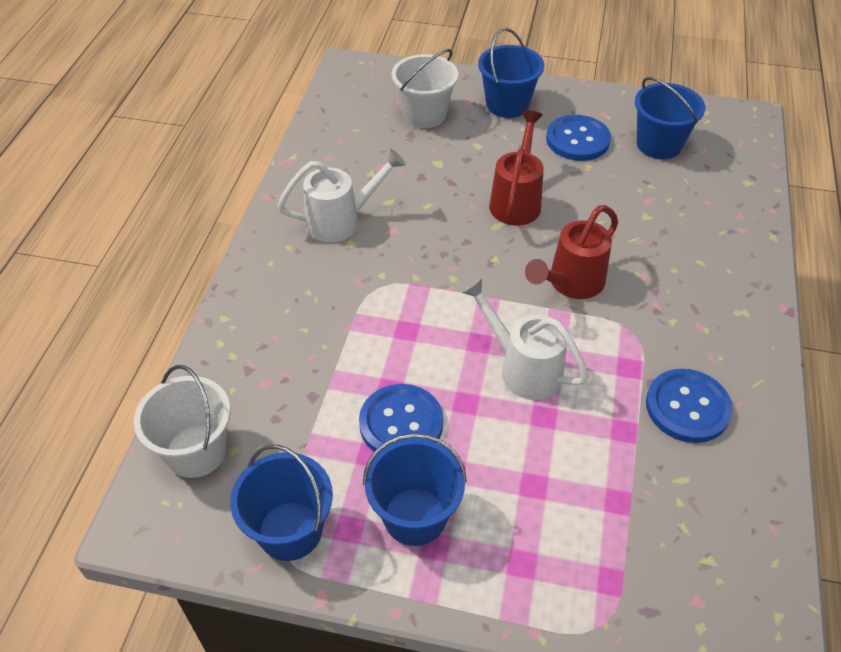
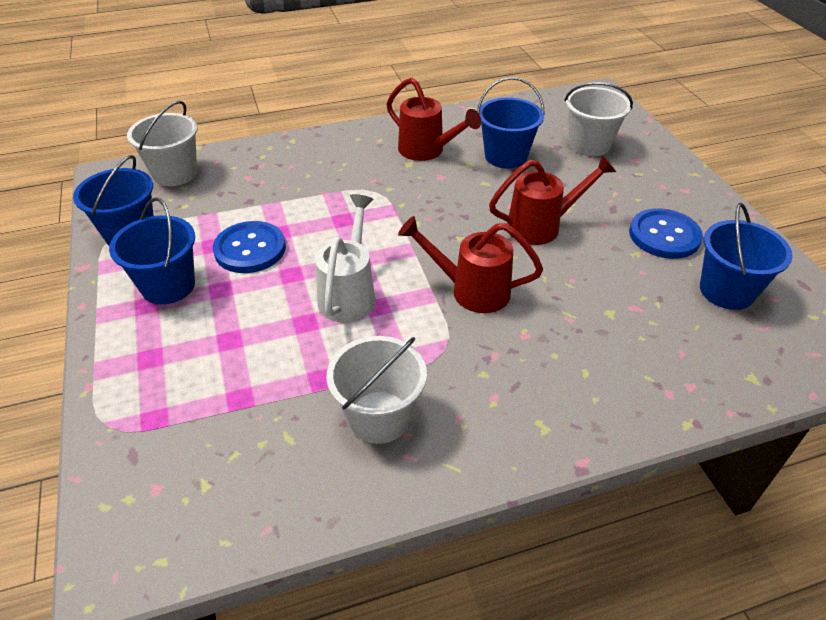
camera: 60 degrees right, 5 degrees down
(341, 221) = (427, 151): white watering can -> red watering can
(507, 104) = (658, 180): blue bucket -> blue bucket (506, 156)
(687, 407) = (379, 417): blue button -> white bucket

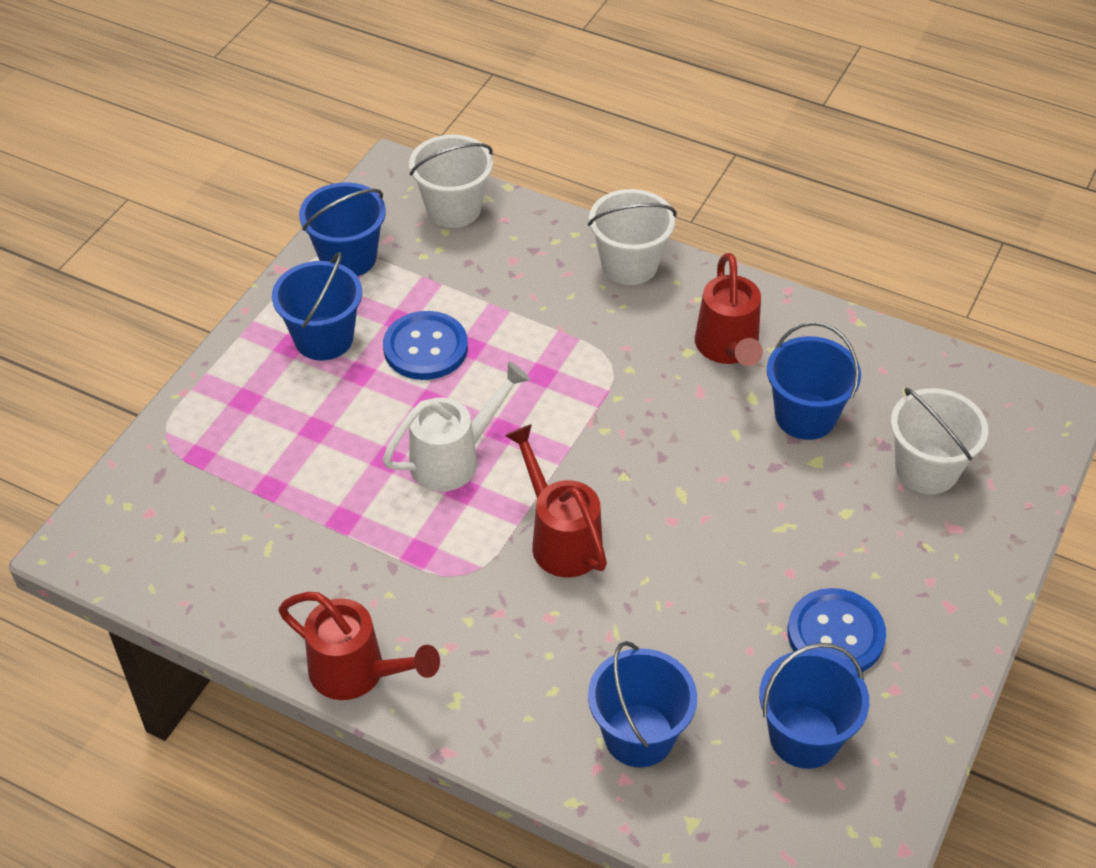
camera: 45 degrees right, 5 degrees up
(379, 417) = (347, 587): white bucket -> white bucket (629, 265)
(541, 226) = (721, 525): red watering can -> red watering can (357, 673)
(661, 356) = (639, 735): none -> blue bucket

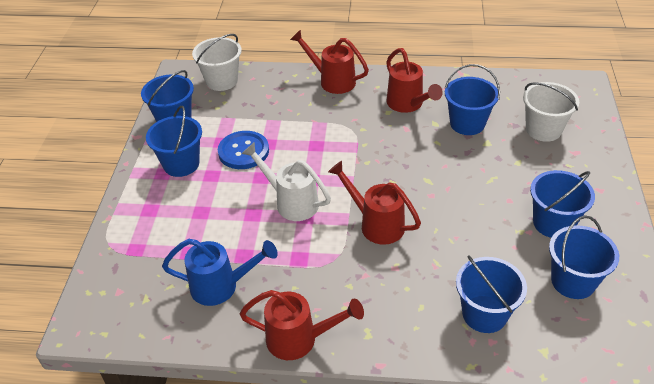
camera: 20 degrees left, 5 degrees down
(289, 555) = (221, 286): none -> blue watering can
(454, 459) = (291, 202): white watering can -> white watering can turned 90 degrees counterclockwise
(629, 265) = (332, 81): white bucket -> red watering can
(835, 634) = (553, 223): blue button -> blue bucket

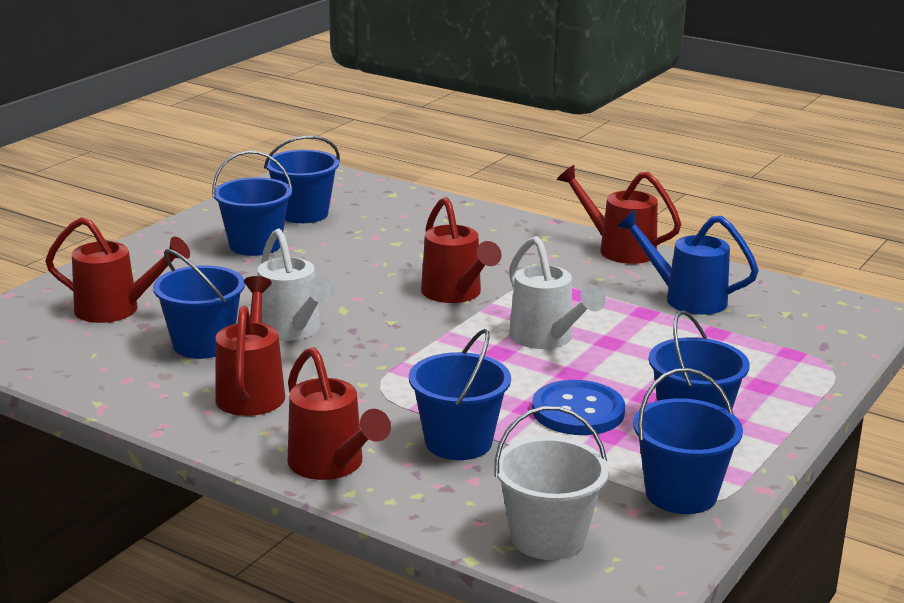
camera: 155 degrees left, 20 degrees down
(435, 151) = (292, 331): none -> white watering can
(484, 314) = (417, 219): blue bucket -> blue bucket (458, 442)
(543, 129) = (116, 310): white bucket -> red watering can

